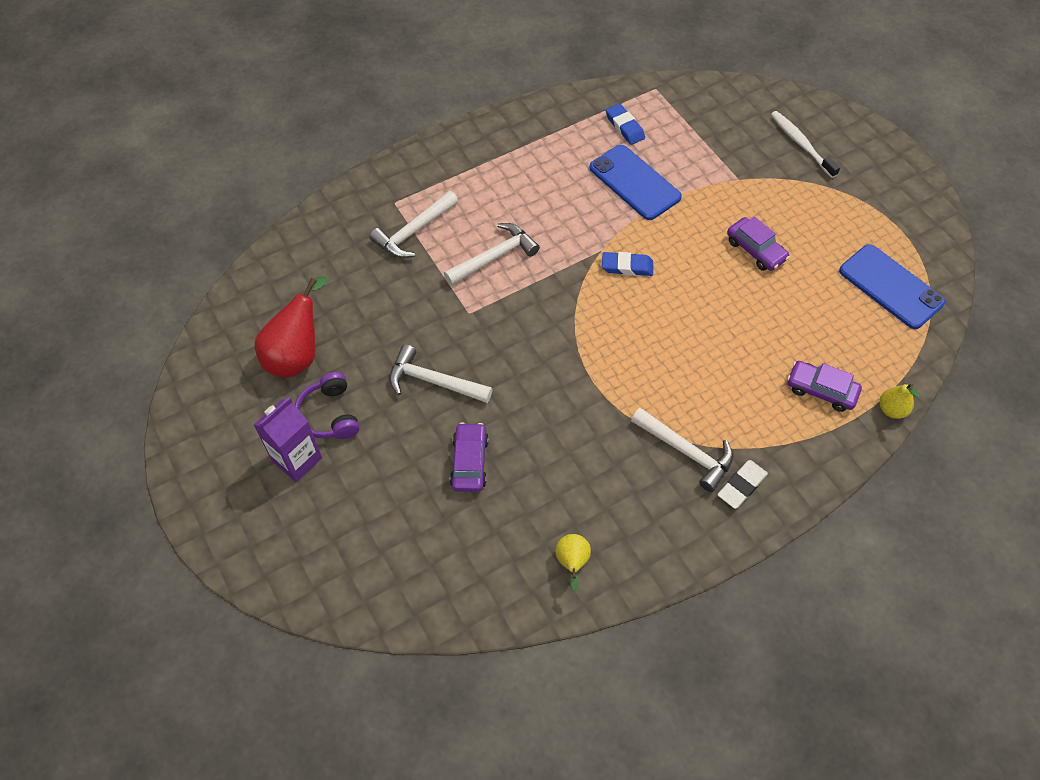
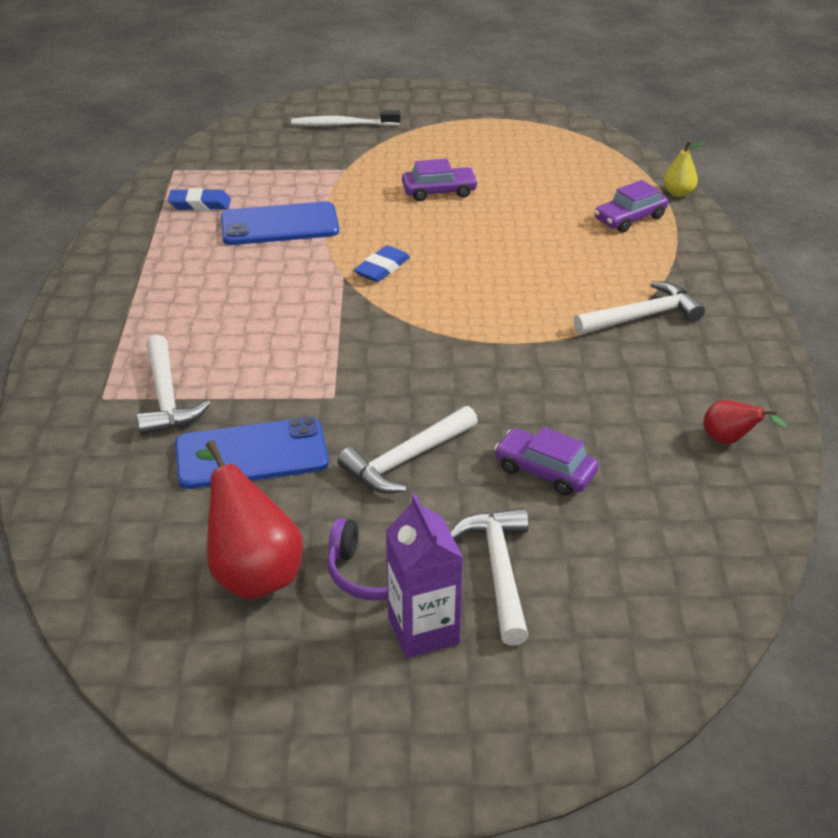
camera: 60 degrees left, 20 degrees down
(494, 257) = (273, 349): white hammer -> white hammer (499, 571)
(572, 563) = (730, 440): yellow pear -> red pear
(741, 486) = (705, 299): white eraser -> none
(891, 286) = (548, 145): blue phone -> blue phone (251, 454)

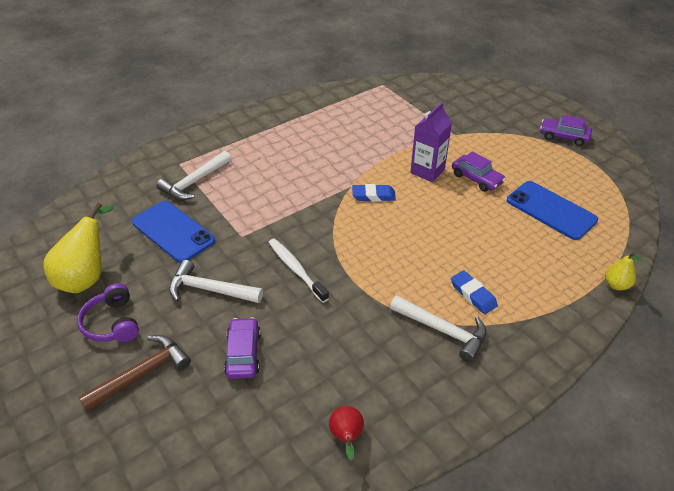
camera: 55 degrees right, 5 degrees up
(200, 204) = (361, 107): blue eraser -> blue eraser (473, 294)
(252, 571) = (87, 277): red pear -> yellow pear
(279, 225) = (373, 141): blue phone -> blue phone (551, 210)
(342, 125) = (498, 111): white toothbrush -> white toothbrush (296, 269)
(423, 630) = (78, 363): purple carton -> purple carton (427, 171)
(499, 571) = (142, 373): white hammer -> brown hammer
(630, 218) = (552, 274): purple car -> purple car (564, 136)

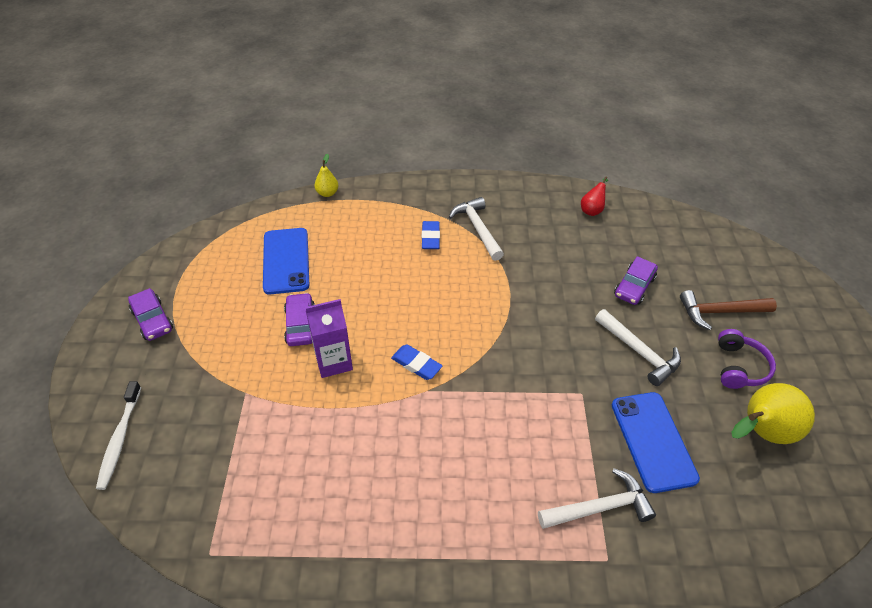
camera: 145 degrees left, 5 degrees up
(296, 269) = (551, 329): white toothbrush -> white toothbrush (120, 439)

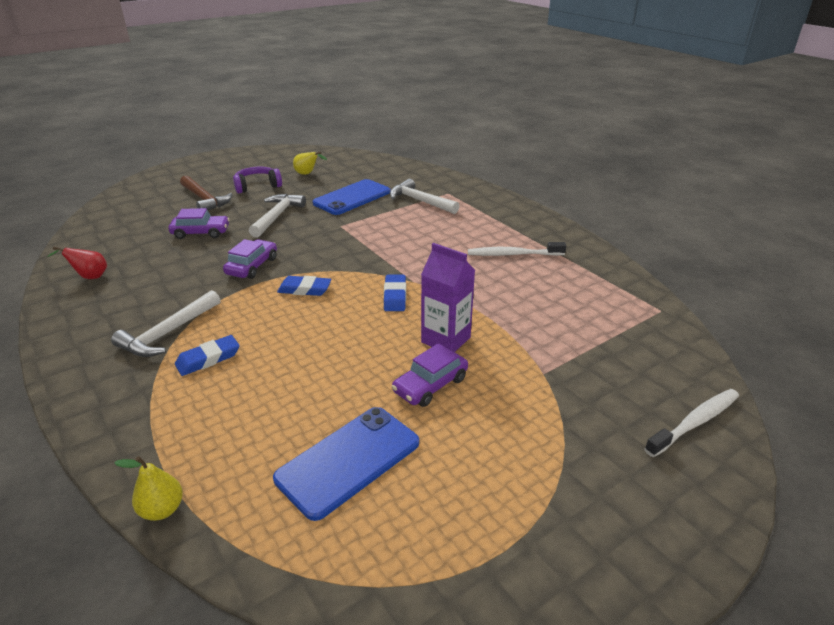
camera: 125 degrees left, 15 degrees down
(153, 320) = (575, 525): purple car -> purple car (252, 266)
(404, 508) = (513, 254): none -> white toothbrush
(476, 314) = (304, 289): none -> blue eraser
(760, 432) = (307, 174): yellow pear -> yellow pear, size x0.53

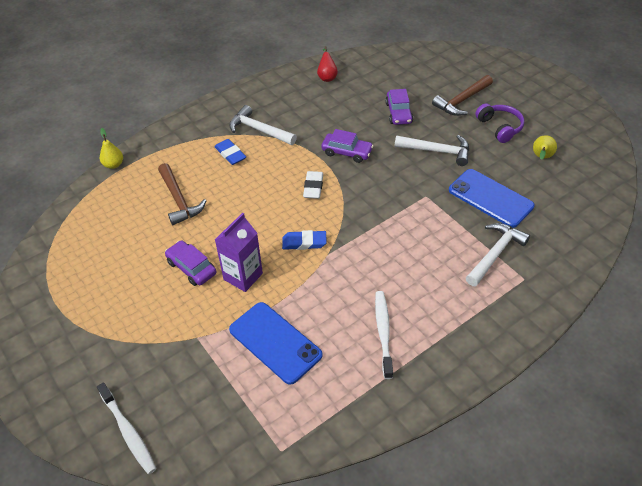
camera: 90 degrees right, 15 degrees up
(291, 408) = (179, 200): none -> brown hammer
(304, 289) = (313, 187): blue eraser -> white eraser
(348, 460) = (131, 231): blue phone -> blue phone (275, 342)

